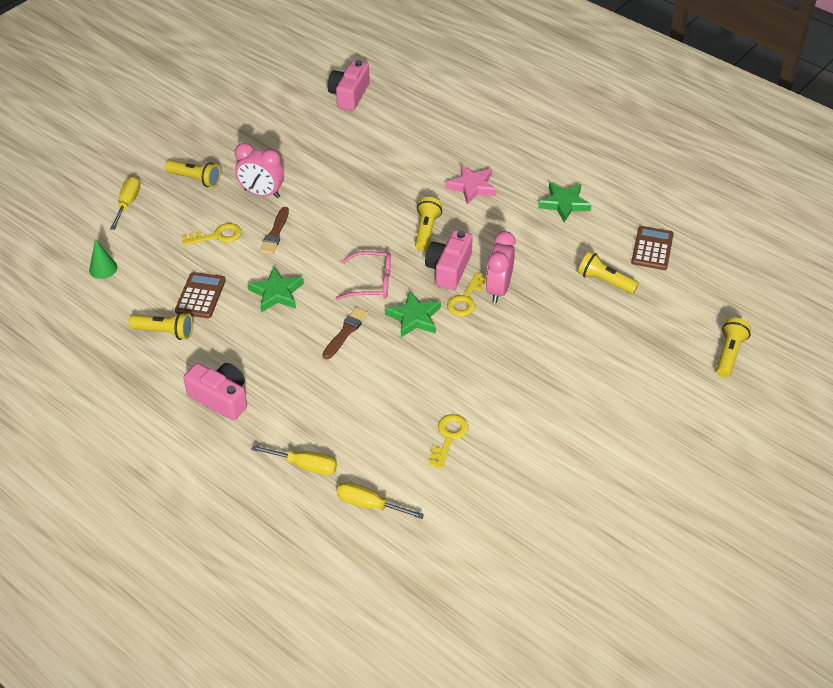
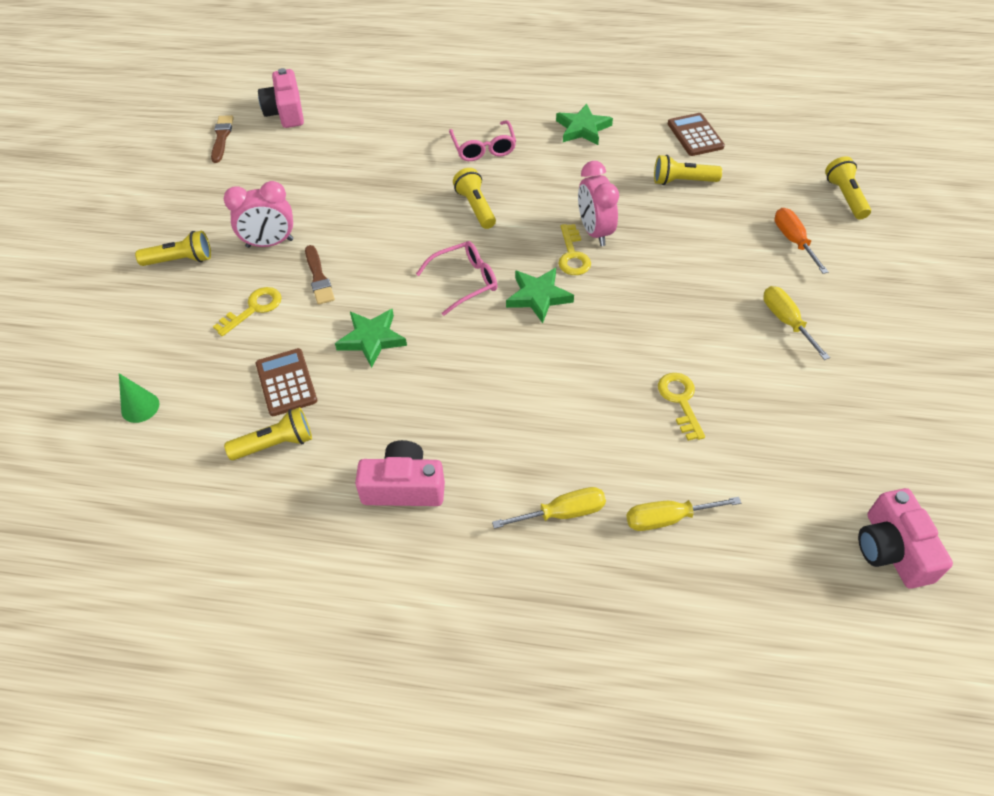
camera: 30 degrees left, 5 degrees up
(128, 203) = (116, 320): yellow screwdriver -> yellow screwdriver (786, 321)
(346, 332) = (481, 345): brown brush -> brown brush (222, 137)
(449, 269) = (530, 234): pink camera -> pink camera (892, 549)
(472, 187) = (483, 148): pink star -> pink glasses
(649, 367) = (793, 241): none -> orange screwdriver

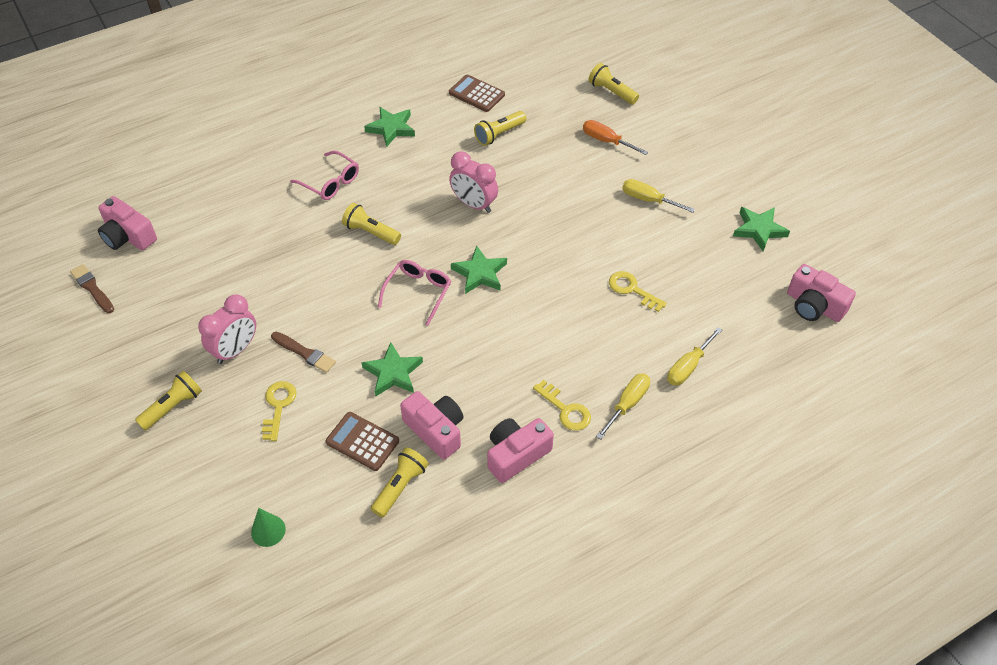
camera: 40 degrees left, 0 degrees up
(356, 414) = (435, 430): none -> pink camera
(572, 255) = (475, 230): yellow key -> yellow key (565, 410)
(896, 424) = (759, 230): none -> green star

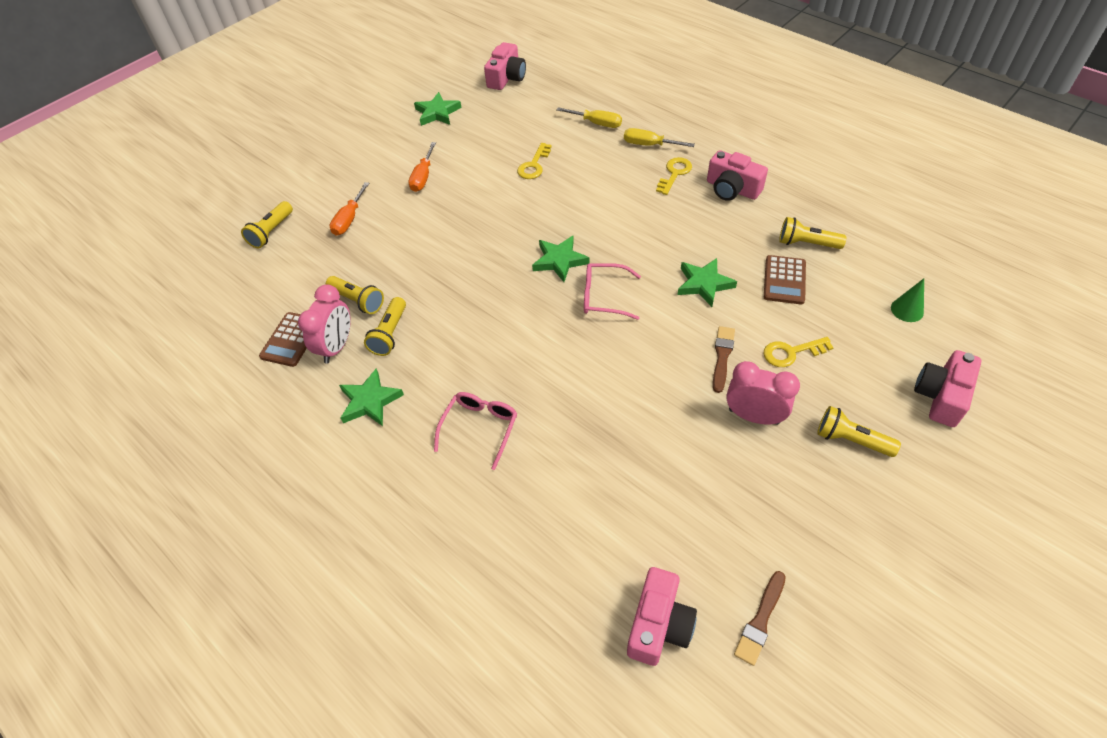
camera: 105 degrees left, 0 degrees up
(371, 232) = (542, 361): yellow flashlight -> yellow flashlight (390, 334)
(435, 430) = (742, 239): pink camera -> pink camera (941, 396)
(474, 204) = (470, 291): pink clock -> pink clock (336, 347)
(648, 200) = (423, 177): yellow screwdriver -> orange screwdriver

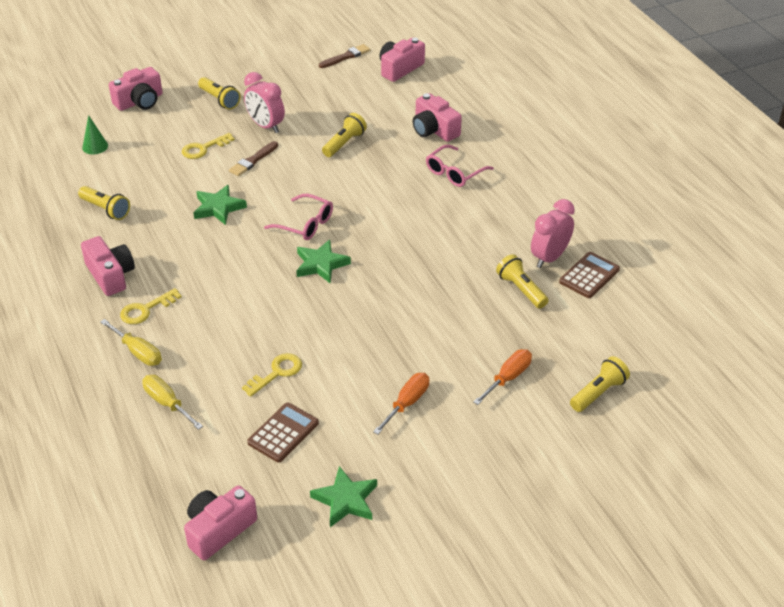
camera: 160 degrees left, 10 degrees down
(370, 401) = (531, 212): green star -> none
(390, 334) = (500, 253): yellow flashlight -> yellow flashlight (344, 143)
(538, 497) = (434, 130): none -> pink camera
(784, 280) = (155, 190): brown calculator -> brown calculator (283, 433)
(791, 352) = (203, 148): yellow key -> yellow key turned 135 degrees clockwise

